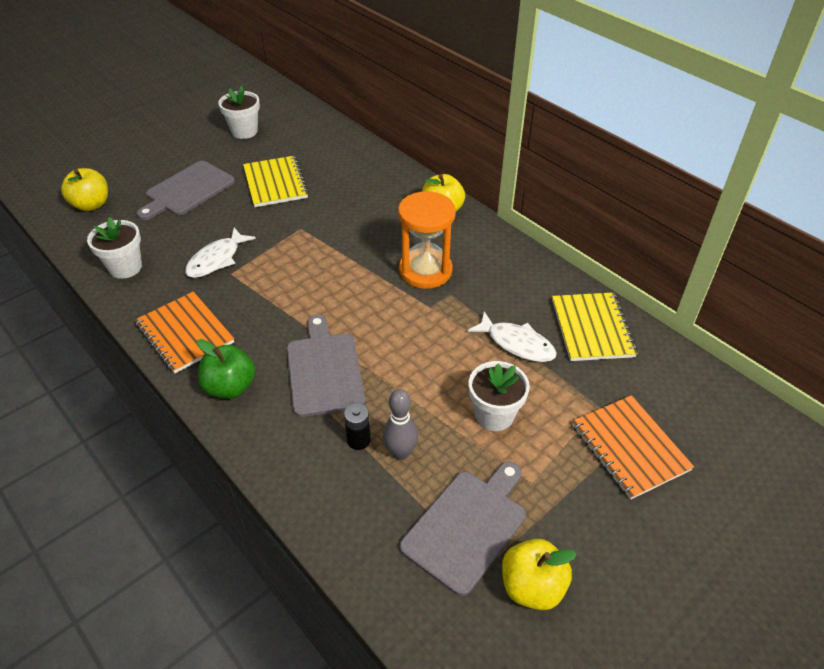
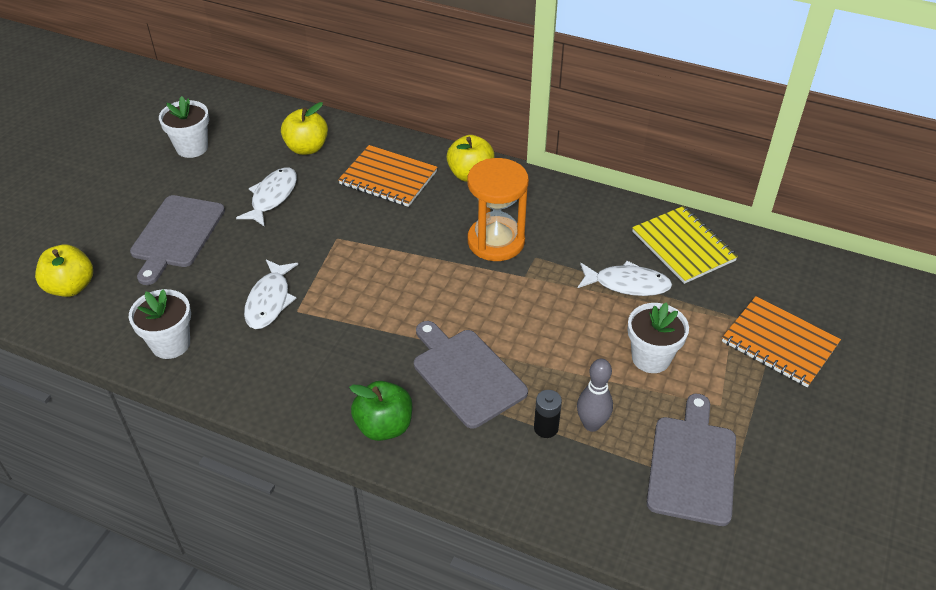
camera: 25 degrees left, 0 degrees up
(185, 333) = (294, 390): orange notebook -> orange notebook (388, 178)
(275, 183) = (272, 197): yellow notebook -> white fish
(532, 586) = (776, 492): yellow apple -> yellow apple (307, 148)

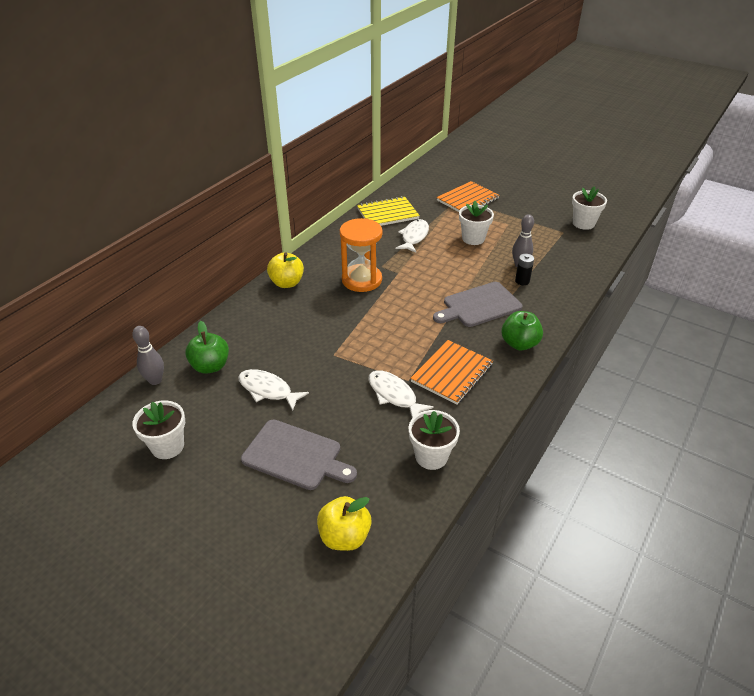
camera: 80 degrees left, 5 degrees down
(269, 301) = (394, 395): white fish -> white fish turned 150 degrees counterclockwise
(282, 117) = (155, 380): none -> grey bowling pin
(307, 148) = (210, 366): yellow apple -> green apple
(388, 178) = (272, 323): orange notebook -> orange notebook (452, 373)
(692, 465) = (546, 239): grey cutting board -> none
(776, 529) = (583, 223): none -> white flower pot

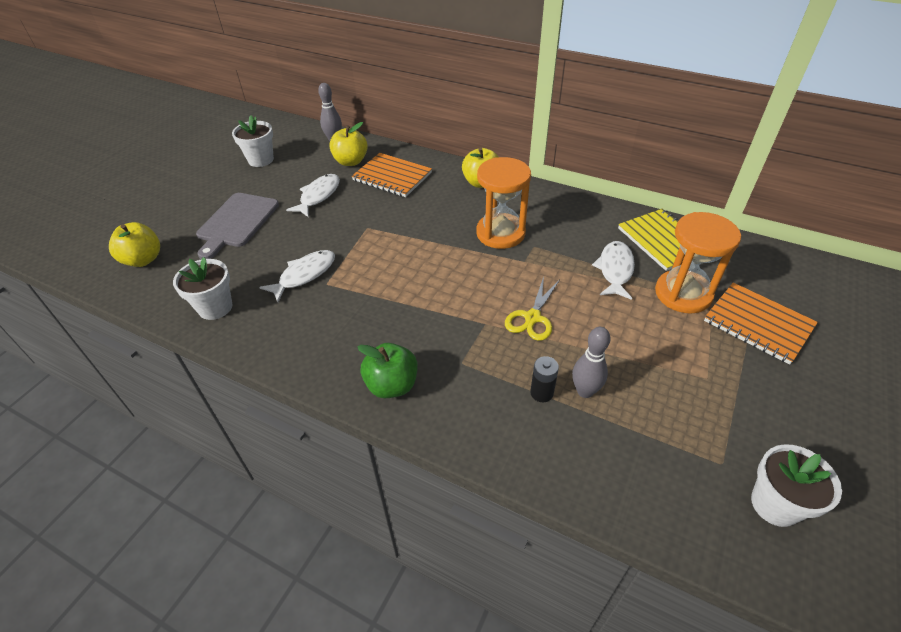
camera: 85 degrees right, 5 degrees up
(210, 366) = (351, 161): green apple -> yellow apple
(414, 237) = (615, 270): white fish -> white fish turned 90 degrees counterclockwise
(440, 217) = (683, 294): none -> orange hourglass
(452, 373) = (336, 318): orange notebook -> orange notebook (392, 176)
(457, 276) = (532, 317): none -> yellow scissors
(473, 238) = (638, 333): white flower pot -> none
(479, 305) = (469, 342): grey cutting board -> none

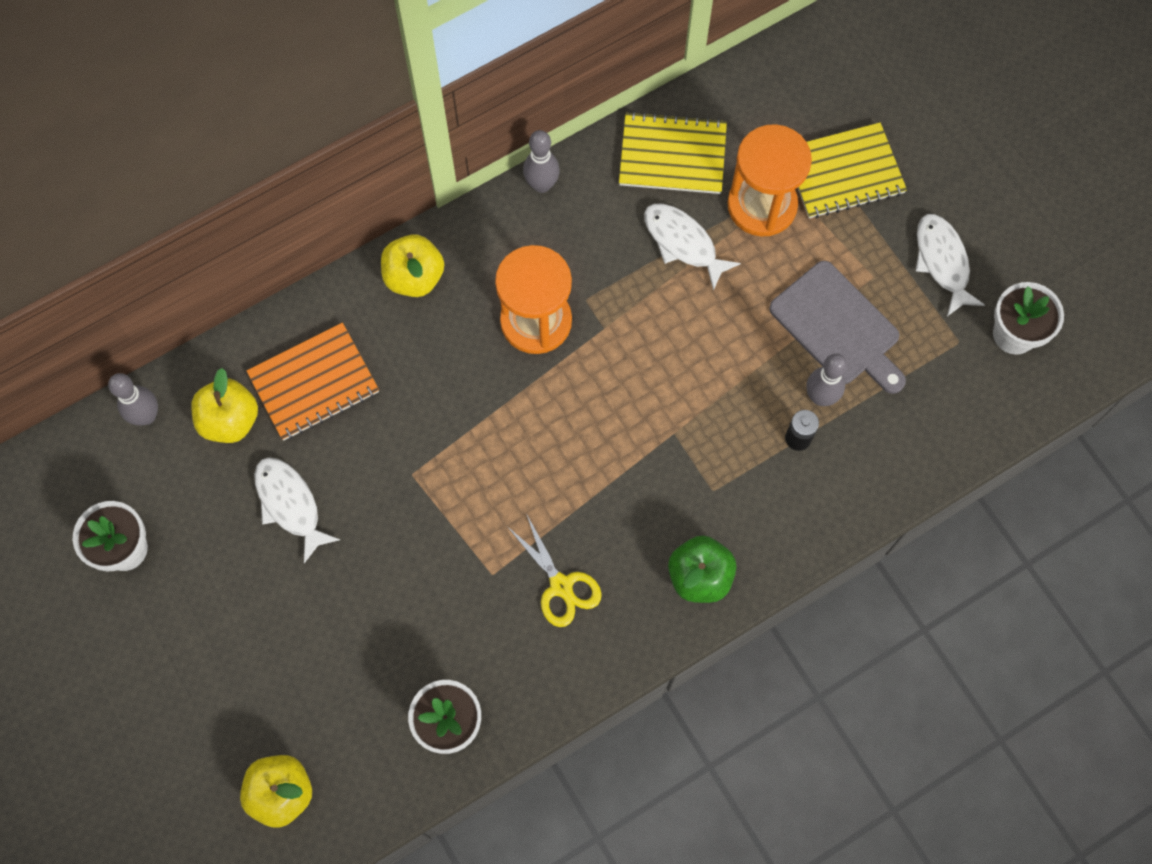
camera: 60 degrees left, 25 degrees up
(236, 222) = (277, 640): grey cutting board -> grey cutting board (838, 327)
(304, 275) = (458, 594): white fish -> white fish (942, 262)
(532, 317) = (697, 379): yellow scissors -> yellow scissors (561, 585)
(582, 201) = (542, 185): none -> grey bowling pin
(758, 324) = (843, 172): orange notebook -> yellow notebook

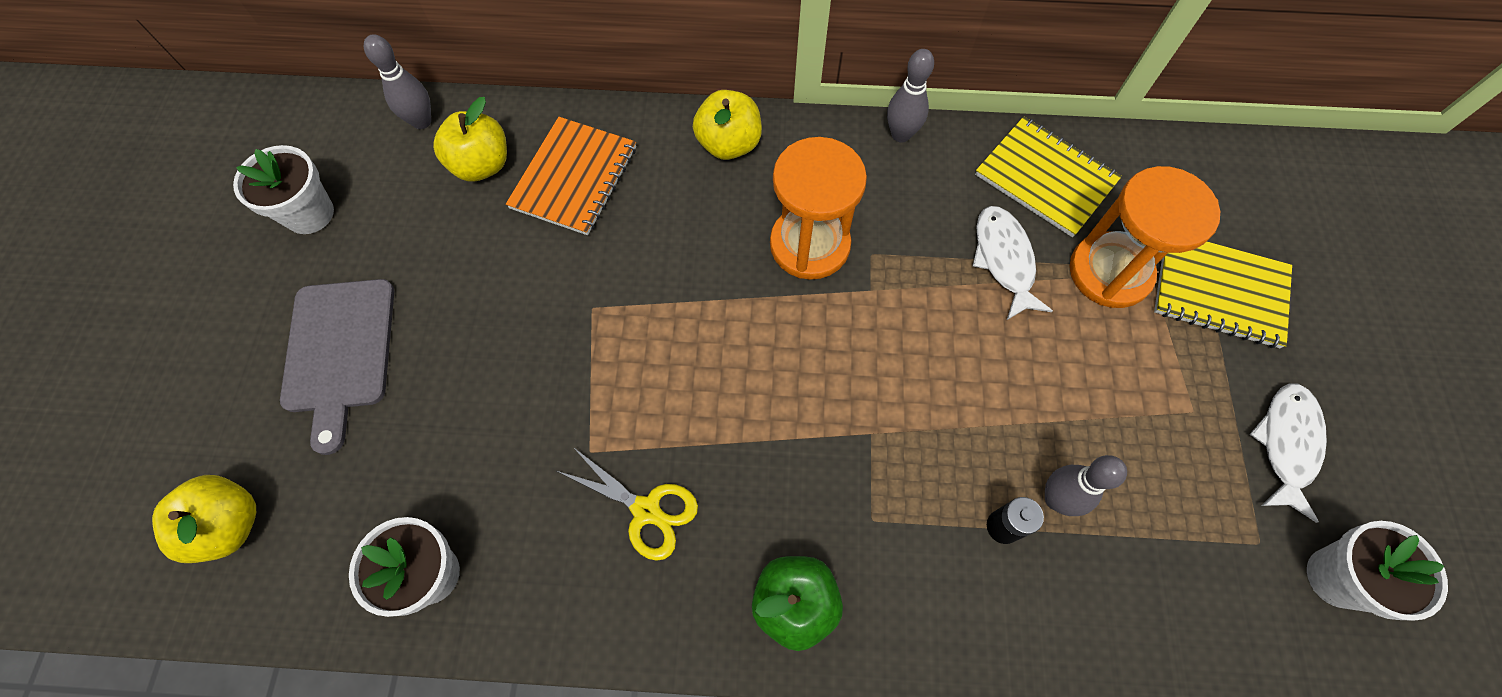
camera: 35 degrees right, 5 degrees down
(290, 504) = (468, 265): white fish -> none
(314, 383) = (574, 177): orange notebook -> orange notebook turned 75 degrees counterclockwise
(561, 585) = (646, 510): yellow scissors -> yellow scissors turned 60 degrees counterclockwise
(838, 327) = (1121, 439): grey cutting board -> grey cutting board (339, 352)

